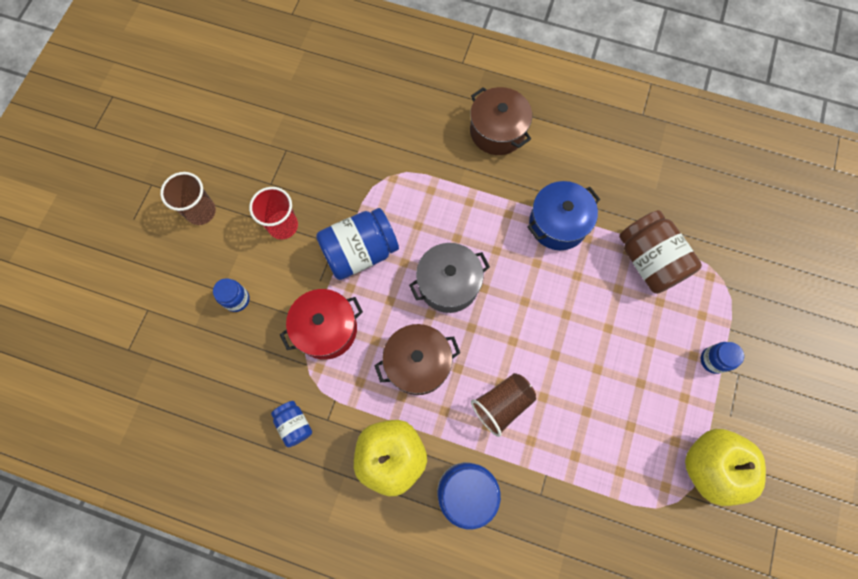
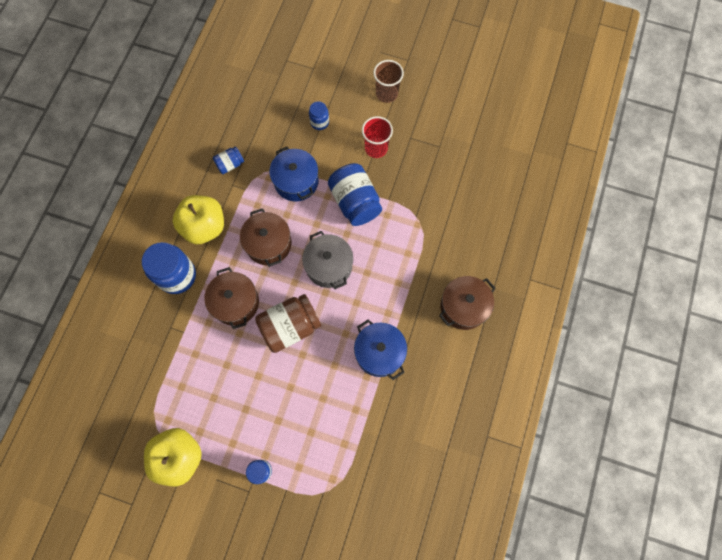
camera: 90 degrees right, 0 degrees up
(326, 329) = (296, 181): red pot -> blue pot
(502, 404) = (235, 303): brown cup -> brown pot
(649, 261) = (346, 427): brown jar -> brown jar (290, 327)

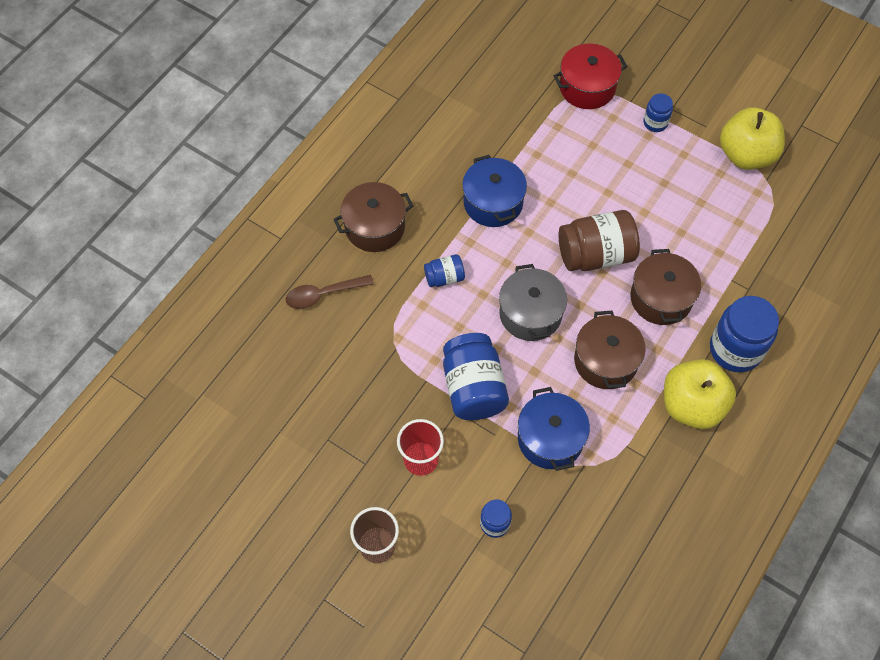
camera: 165 degrees left, 10 degrees down
(230, 164) = (643, 489): blue jar -> blue jar (444, 277)
(327, 495) = (587, 87): none -> red pot
(481, 243) = (323, 294): none -> brown spoon

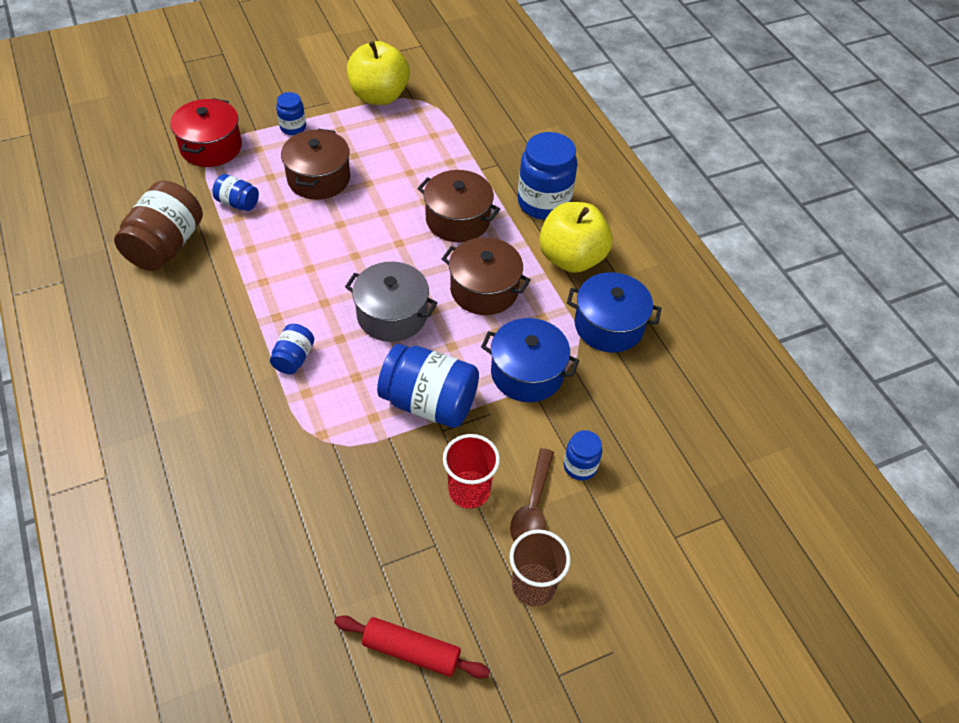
camera: 60 degrees left, 10 degrees down
(282, 496) = (411, 651): none -> red rolling pin
(323, 294) = (212, 473): brown spoon -> brown spoon (532, 507)
(375, 227) = (182, 383): brown pot -> brown pot (319, 178)
(493, 202) = (253, 276): blue pot -> blue pot (609, 325)
(549, 144) = (238, 203): none -> blue jar
(595, 254) = (377, 237): brown jar -> brown jar (166, 245)

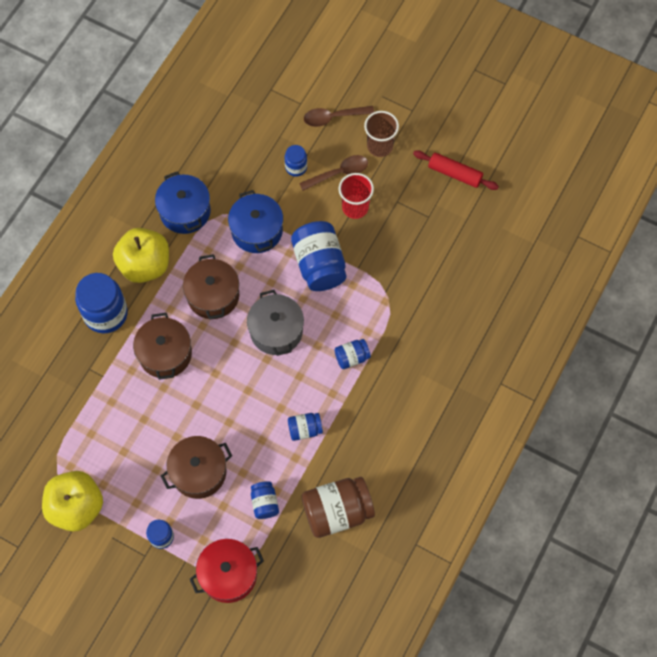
camera: 125 degrees left, 15 degrees up
(267, 272) = (305, 429): none -> blue jar
(411, 651) = (454, 174): red rolling pin -> red rolling pin turned 45 degrees counterclockwise
(623, 561) = (333, 117): none -> brown spoon

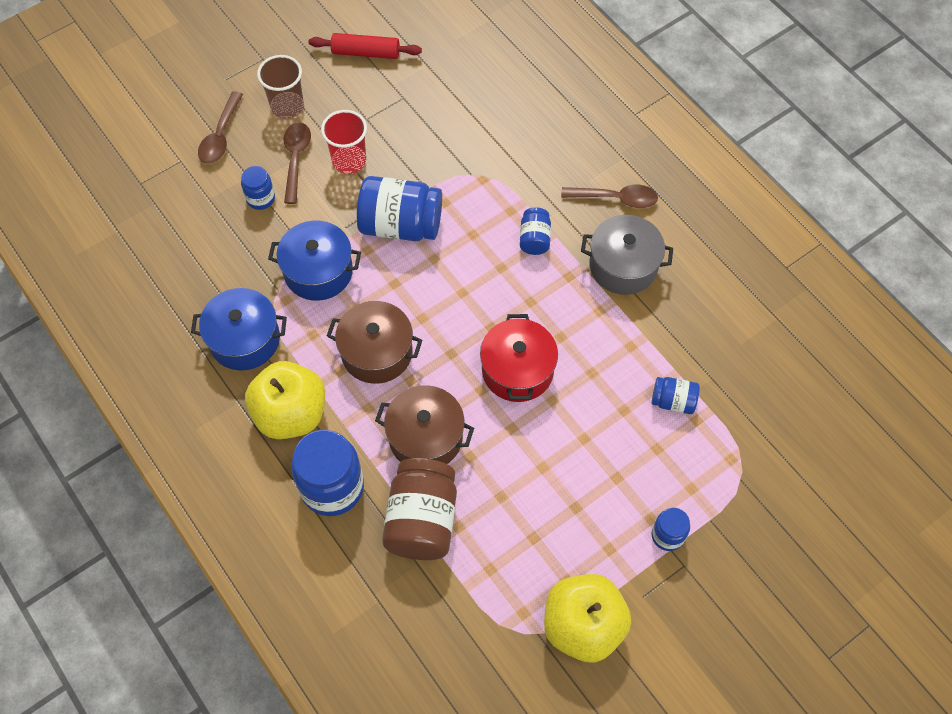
camera: 65 degrees left, 5 degrees down
(199, 472) = (601, 459): brown pot -> none
(228, 574) = (746, 476): red pot -> red pot (517, 370)
(276, 331) = (460, 302): grey pot -> grey pot (623, 266)
(305, 429) = (600, 322): blue jar -> none
(337, 511) = (716, 329): brown jar -> brown jar (422, 520)
(415, 399) = (616, 198): none -> brown spoon
(454, 174) = (366, 53): red rolling pin -> red rolling pin turned 45 degrees clockwise

